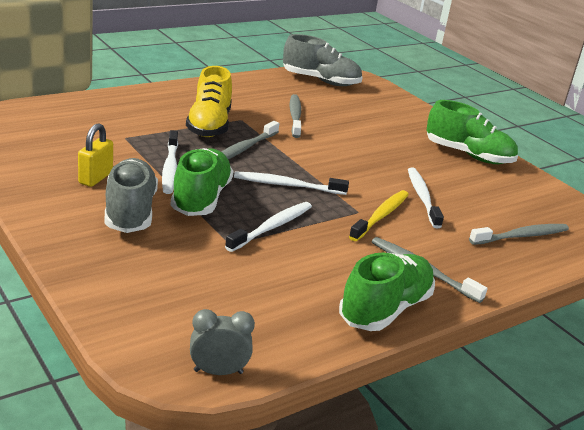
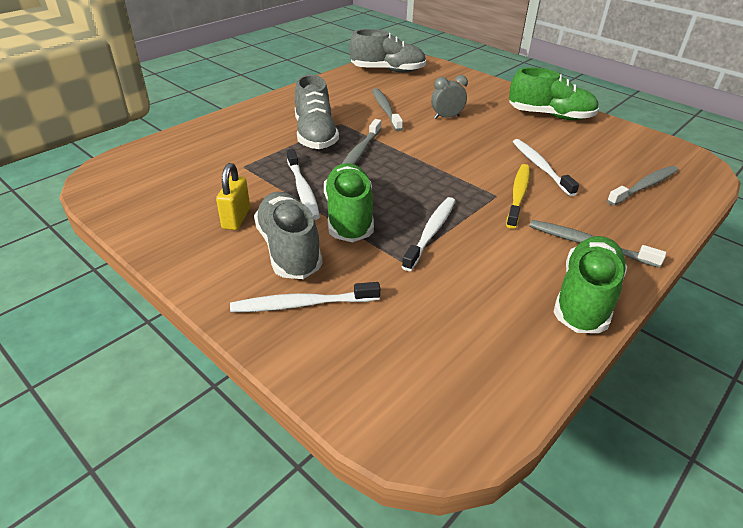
camera: 10 degrees left, 10 degrees up
(209, 125) = (315, 135): yellow shoe -> grey shoe
(218, 372) = (477, 427): grey clock -> grey clock (446, 117)
(287, 185) = (419, 183): white toothbrush -> white toothbrush (302, 304)

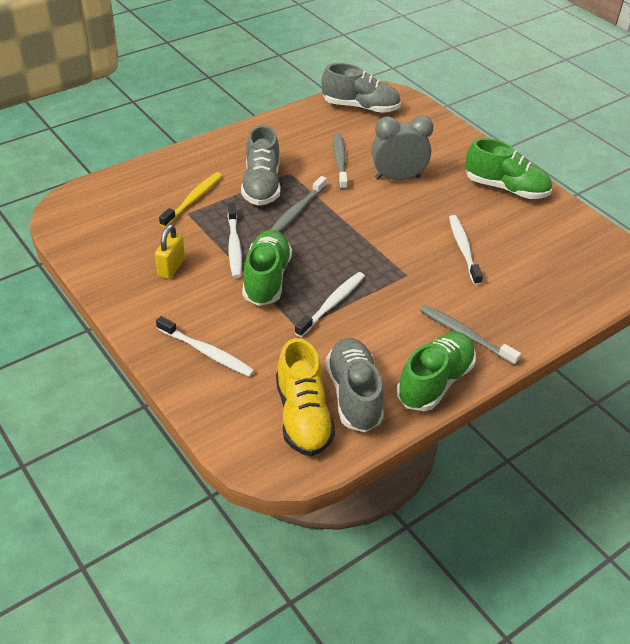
camera: 10 degrees right, 5 degrees up
(289, 250) = (208, 303): grey shoe -> grey shoe (354, 395)
(302, 304) = (207, 352): white toothbrush -> white toothbrush turned 150 degrees counterclockwise
(446, 117) = (397, 178): grey clock -> grey clock, size x1.64
(449, 364) = (303, 416): none -> yellow shoe
(518, 195) = (427, 277): yellow toothbrush -> yellow toothbrush (193, 200)
(644, 186) = (553, 284): grey toothbrush -> none

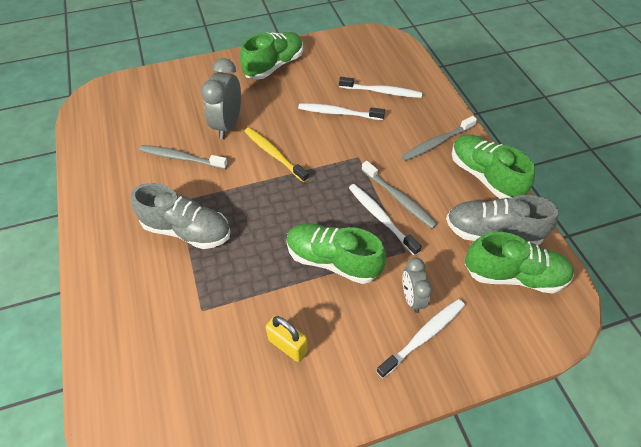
camera: 70 degrees left, 10 degrees up
(193, 200) = (180, 300): yellow toothbrush -> yellow toothbrush (274, 154)
(234, 246) = (274, 277): white toothbrush -> white toothbrush (382, 92)
(245, 339) = (412, 298): none -> grey clock
(297, 211) = (242, 211): grey toothbrush -> grey toothbrush (399, 199)
(303, 416) = (513, 275): yellow shoe -> green shoe
(360, 107) = (105, 119): grey shoe -> none

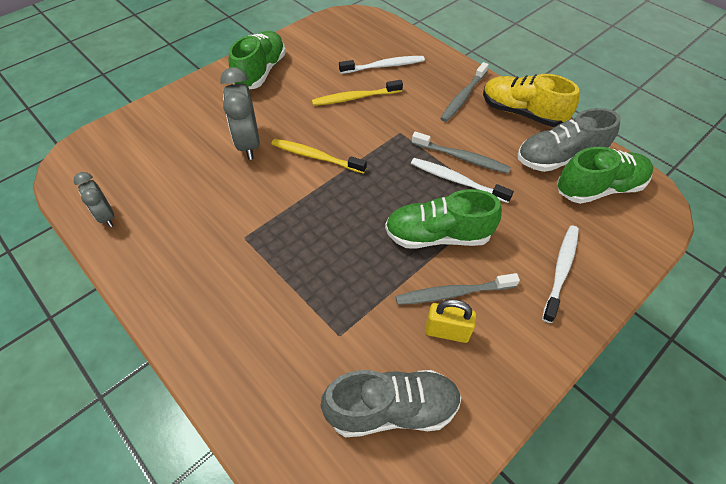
camera: 25 degrees left, 0 degrees up
(181, 158) = (218, 193): grey toothbrush -> grey toothbrush (452, 293)
(187, 230) = (272, 263): grey shoe -> grey shoe (392, 409)
(338, 113) = (355, 98): white toothbrush -> yellow toothbrush
(412, 298) = (529, 241): grey clock -> grey clock (106, 216)
(484, 176) = (522, 113): green shoe -> yellow shoe

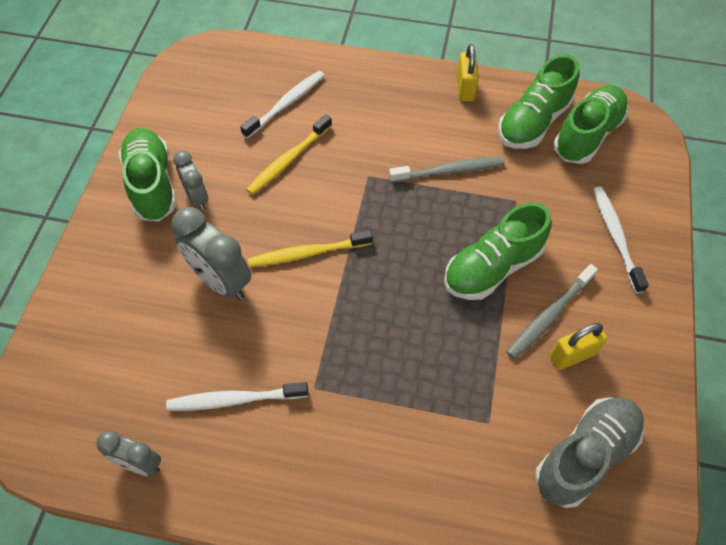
camera: 35 degrees left, 5 degrees up
(279, 91) = (197, 198): none -> grey clock
(456, 180) = (463, 199): white toothbrush -> white toothbrush (234, 399)
(463, 97) = (396, 100): grey toothbrush -> none
(522, 113) = (465, 89): yellow shoe -> yellow padlock
(559, 158) = (533, 122): grey shoe -> green shoe

